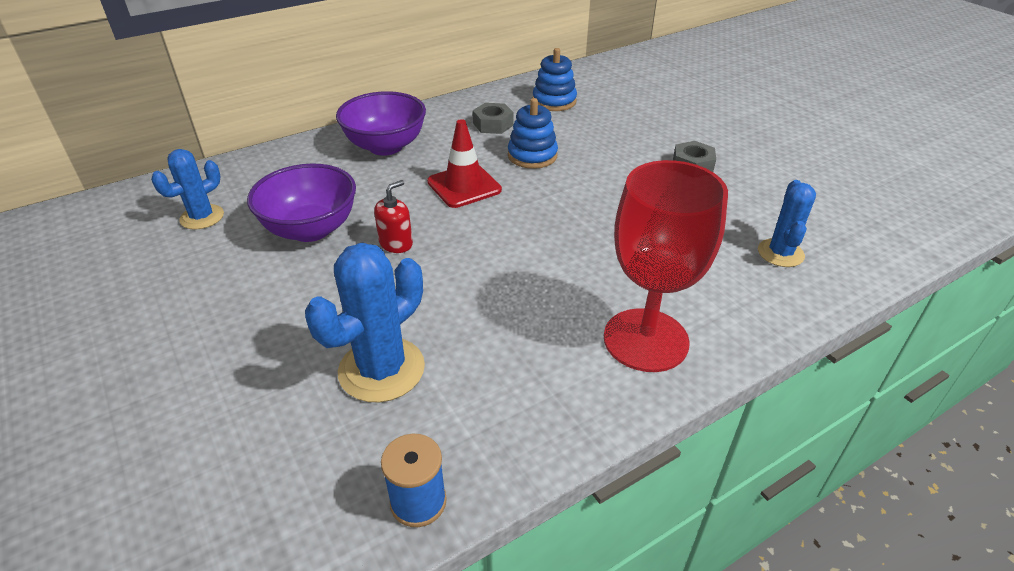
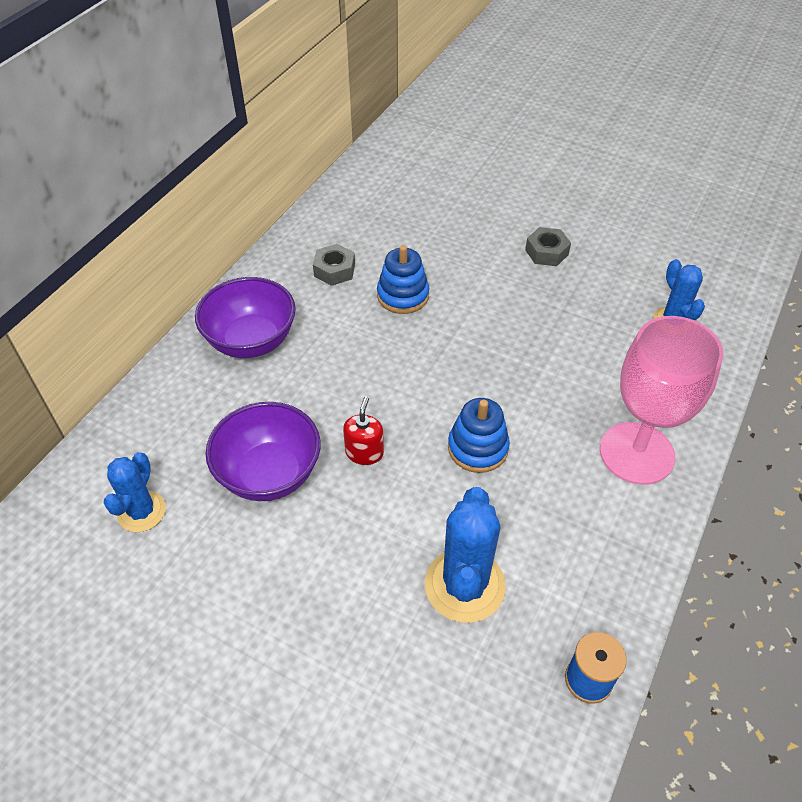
camera: 30 degrees left, 10 degrees up
(464, 186) = (370, 359): red traffic cone -> none
(554, 101) = (369, 217): blue stacking toy -> blue stacking toy (478, 448)
(645, 340) = (636, 453): red goblet -> pink goblet

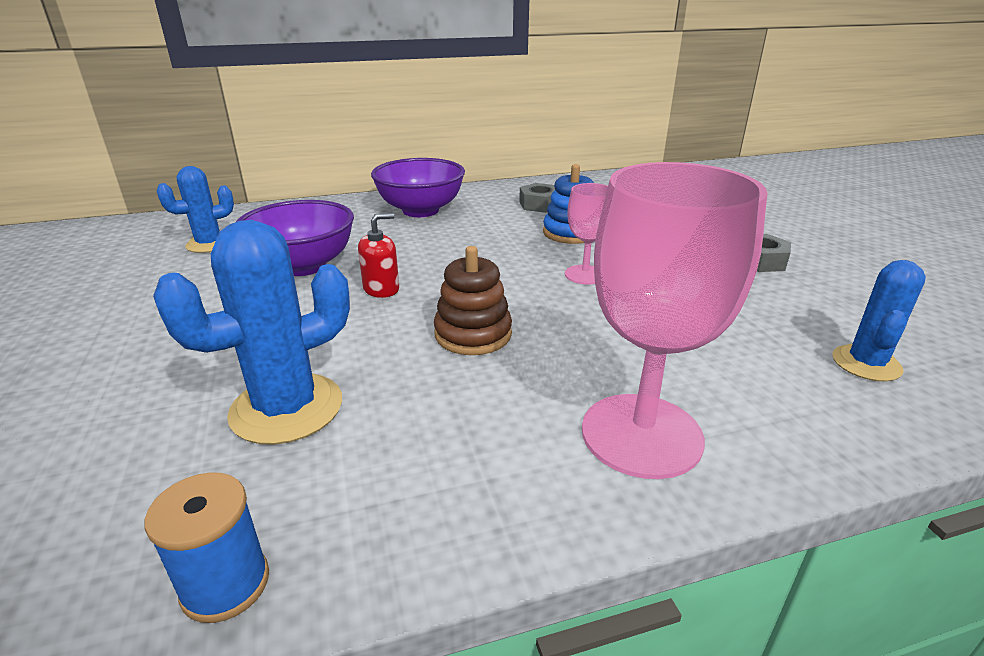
camera: 45 degrees right, 20 degrees down
(468, 340) = (585, 275): none -> pink goblet
(478, 448) = (473, 334): blue stacking toy -> brown stacking toy

